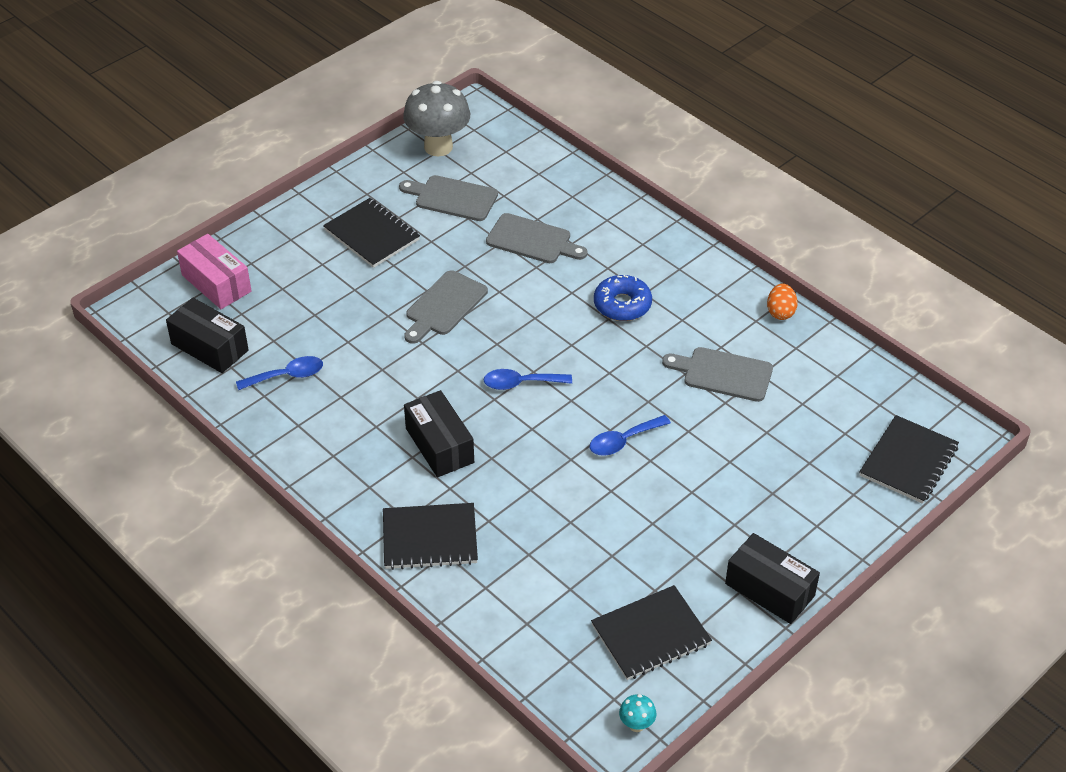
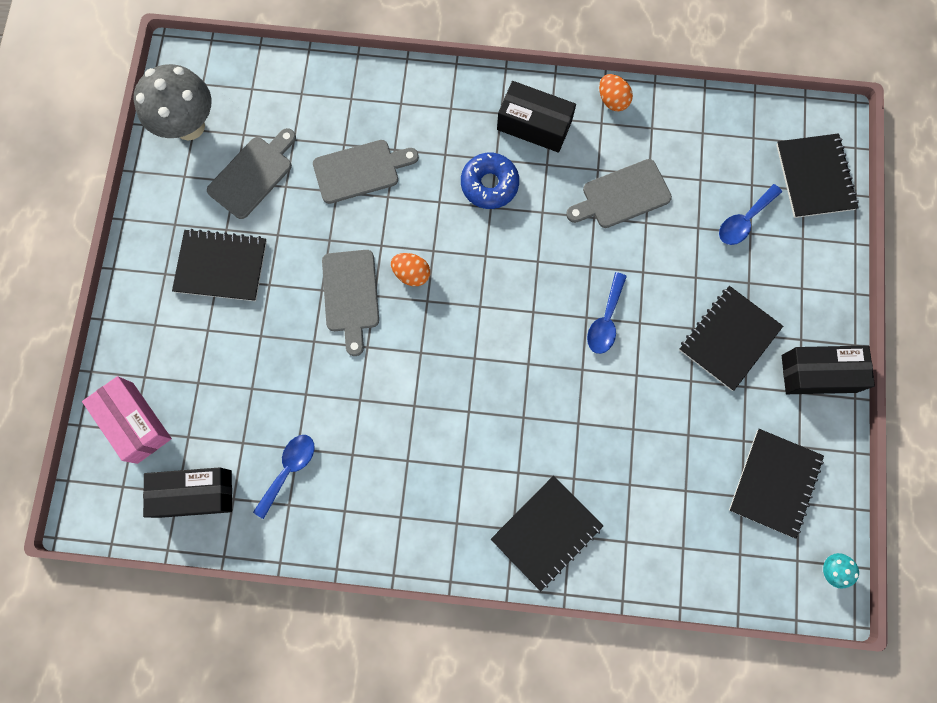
camera: 40 degrees left, 30 degrees up
(216, 283) = (135, 422): pink box -> pink box turned 45 degrees clockwise
(439, 445) = (474, 438): black box -> black box (534, 125)
(452, 198) = (253, 174): grey cutting board -> grey cutting board turned 150 degrees clockwise
(503, 321) = (411, 274): none -> orange egg
(521, 383) = (481, 326): blue spoon -> blue spoon (744, 220)
(715, 517) = (729, 338): none -> black notebook

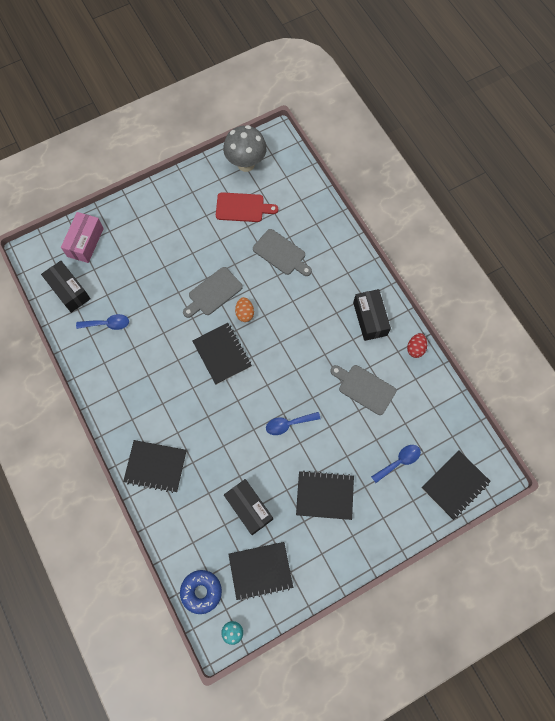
camera: 55 degrees right, 5 degrees down
(221, 266) = (186, 226): black notebook -> black notebook (222, 354)
(253, 174) = (242, 207): grey cutting board -> red cutting board
(489, 184) = (320, 318): blue donut -> blue donut (201, 591)
(612, 100) = (415, 348): orange egg -> red egg
(744, 220) = (399, 461): blue spoon -> blue spoon turned 135 degrees clockwise
(818, 374) = (339, 557): black box -> black box (249, 508)

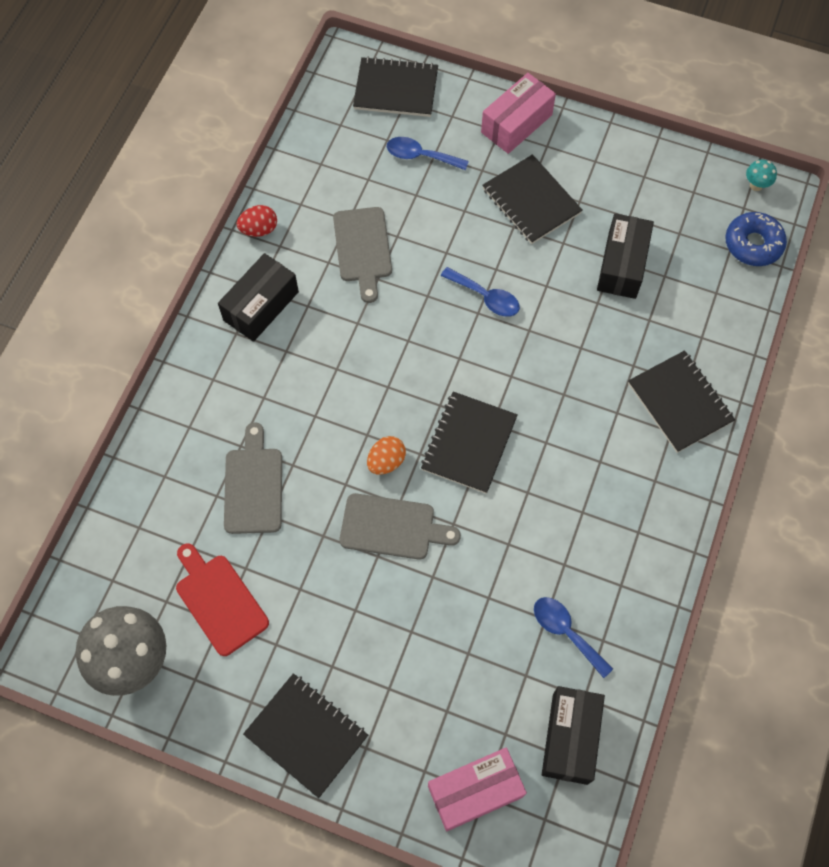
camera: 130 degrees left, 5 degrees down
(260, 570) = (672, 205): black notebook -> black notebook (306, 735)
(380, 532) = (516, 124): none -> pink box

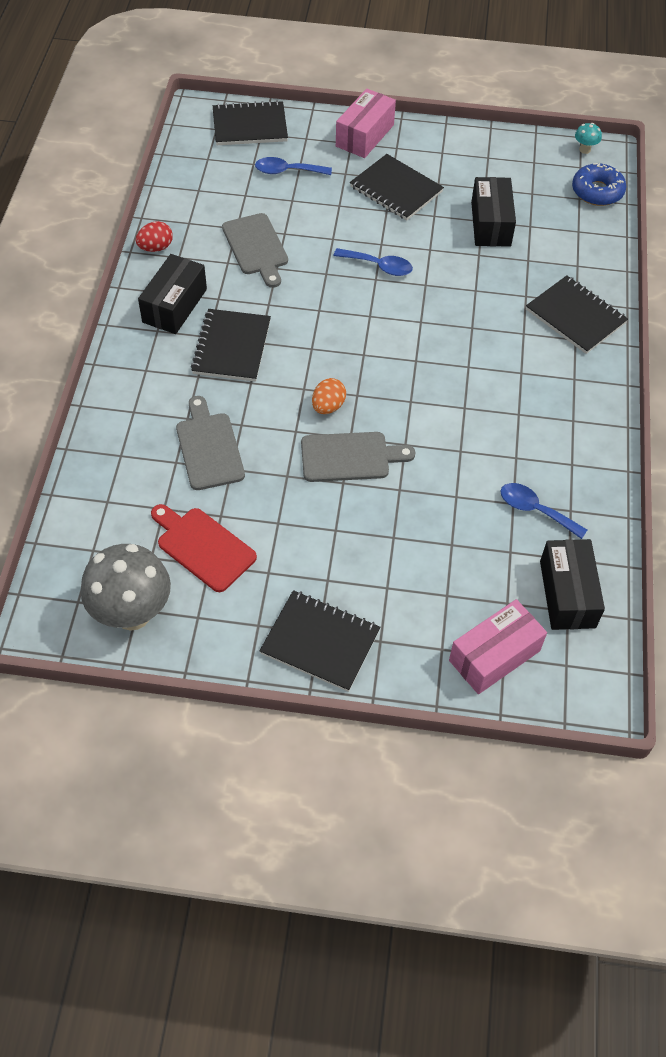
camera: 15 degrees left, 10 degrees down
(469, 443) = (399, 379): black notebook -> black notebook (232, 347)

